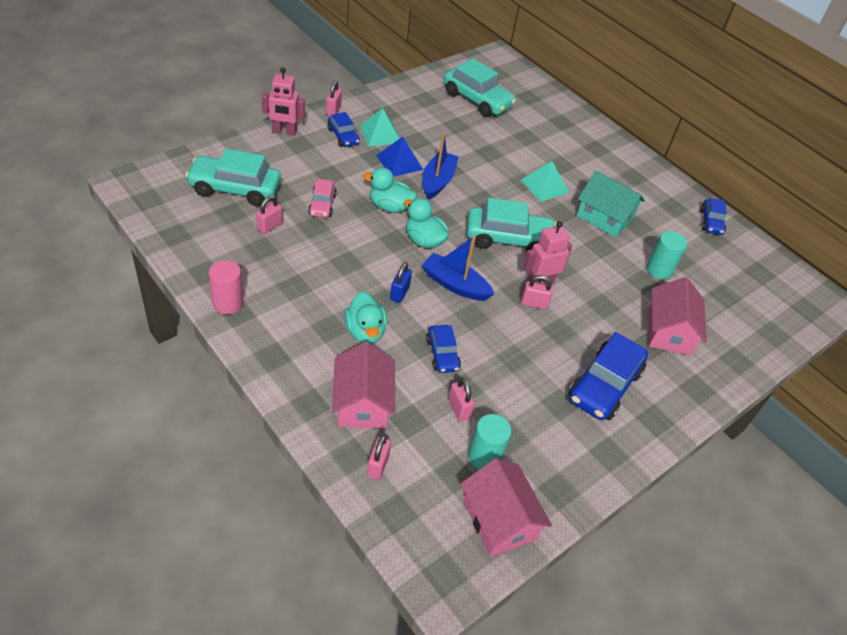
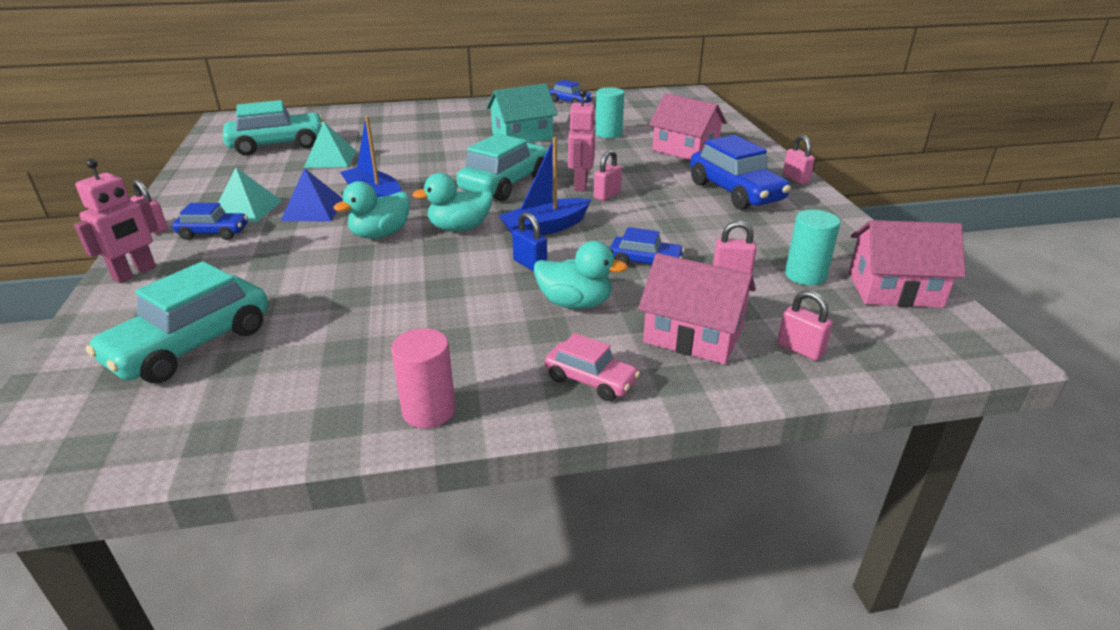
camera: 55 degrees left, 15 degrees down
(269, 226) = (310, 332): pink padlock -> pink padlock (795, 179)
(322, 205) = (320, 279): pink car -> pink car (590, 380)
(544, 186) = (449, 149): turquoise pyramid -> turquoise pyramid (330, 159)

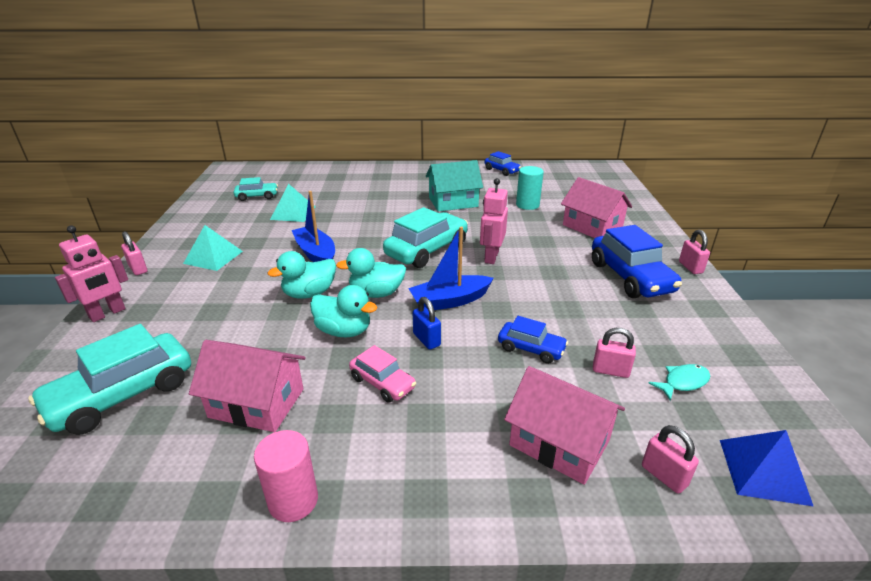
camera: 10 degrees right, 0 degrees up
(213, 233) = (180, 279): blue car -> none
(278, 145) = (257, 196): turquoise car -> turquoise car, size x0.55
(313, 210) = (263, 263): blue pyramid -> blue pyramid (763, 471)
(575, 303) = (456, 389): turquoise duck -> turquoise duck (344, 331)
(590, 380) = (449, 485): pink car -> pink car (382, 383)
(607, 195) = (512, 270): pink padlock -> none
(805, 275) = (683, 382): turquoise cylinder -> turquoise fish
(894, 289) = (773, 411): pink house -> pink house (257, 403)

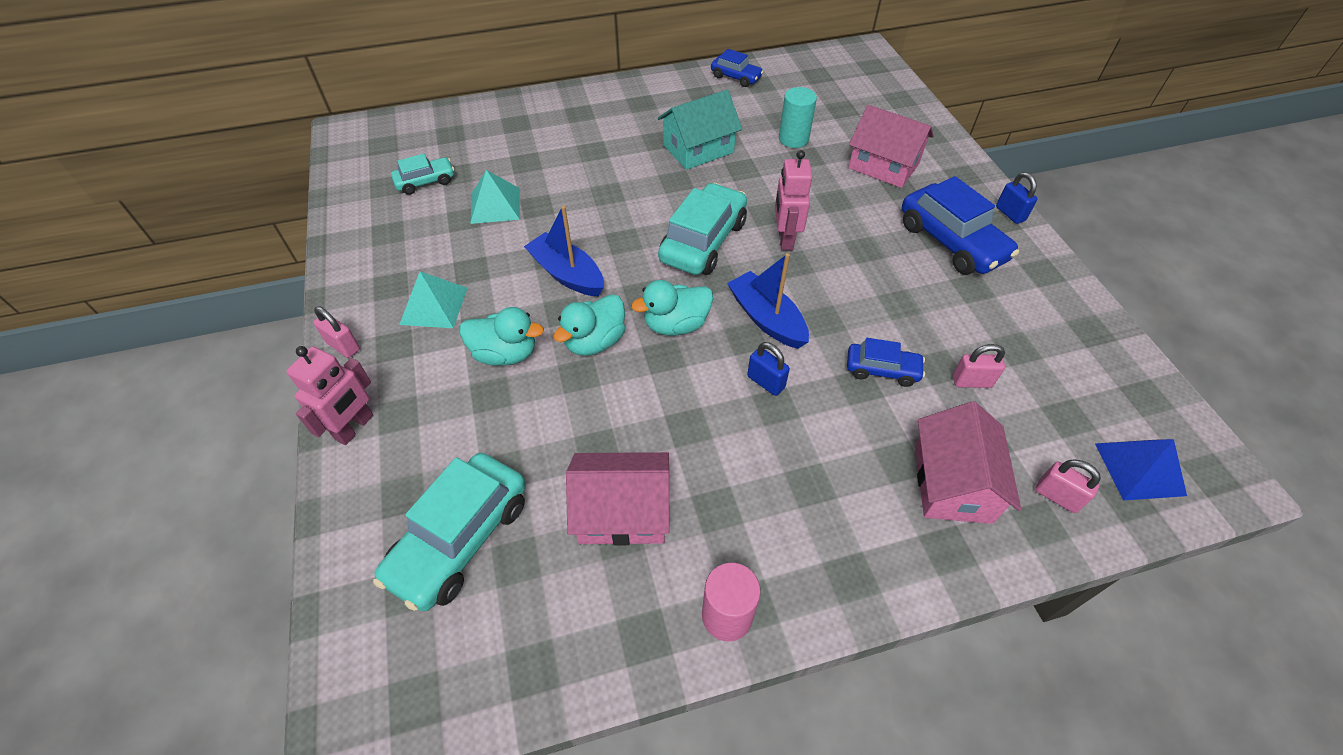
camera: 15 degrees left, 20 degrees up
(344, 331) = (666, 390): turquoise duck -> turquoise duck (505, 354)
(382, 383) = (745, 452): pink car -> none
(450, 301) = (766, 319): blue boat -> blue boat turned 90 degrees clockwise
(559, 443) = (952, 483): pink house -> pink house turned 75 degrees clockwise
(683, 382) = (1044, 380): turquoise fish -> none
(690, 267) = (1010, 214): pink padlock -> blue padlock

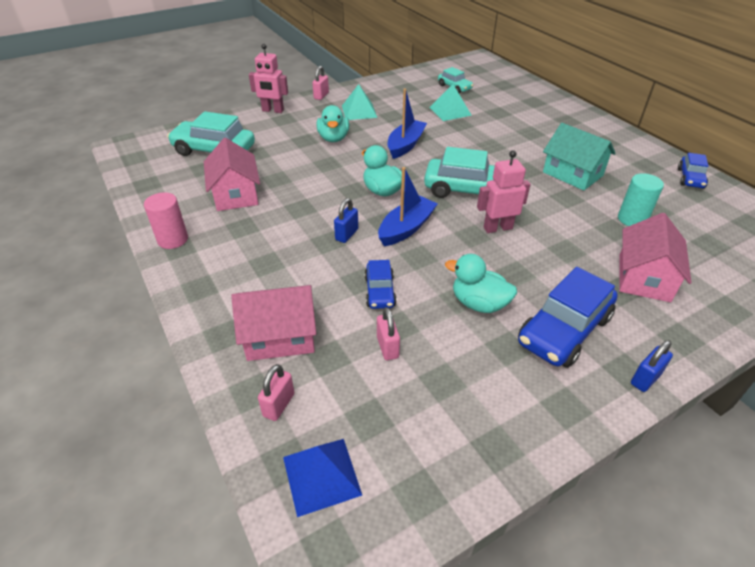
camera: 75 degrees right, 10 degrees down
(595, 342) = (354, 164): turquoise duck -> turquoise duck (479, 303)

